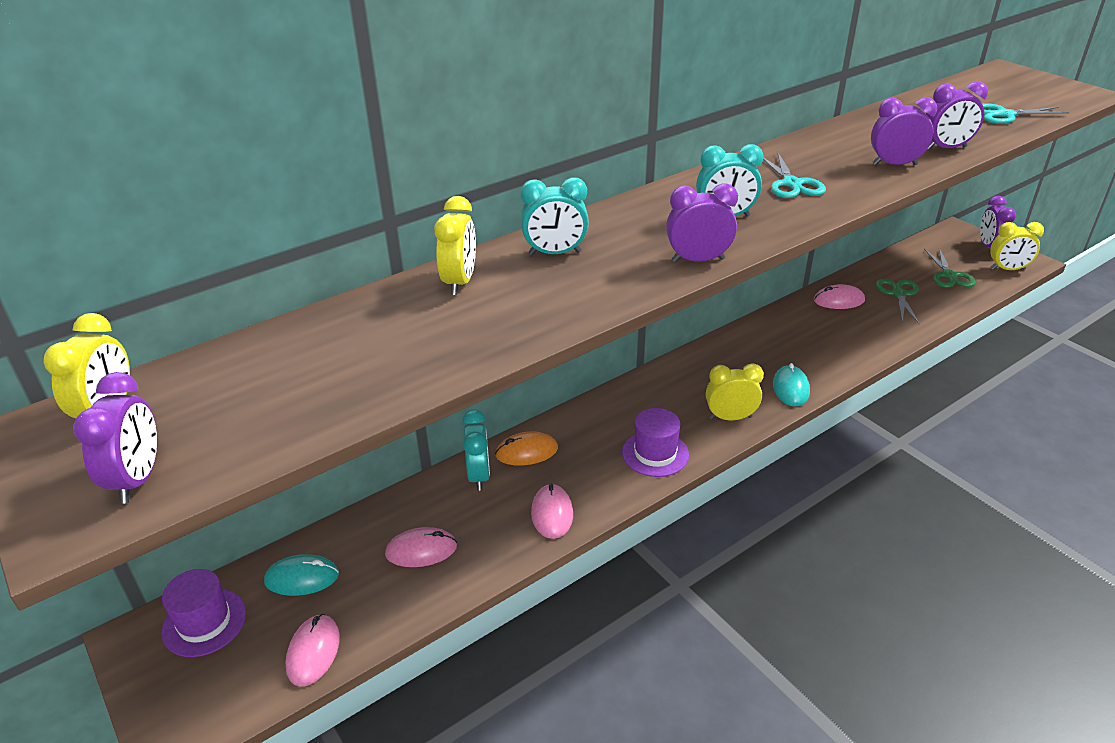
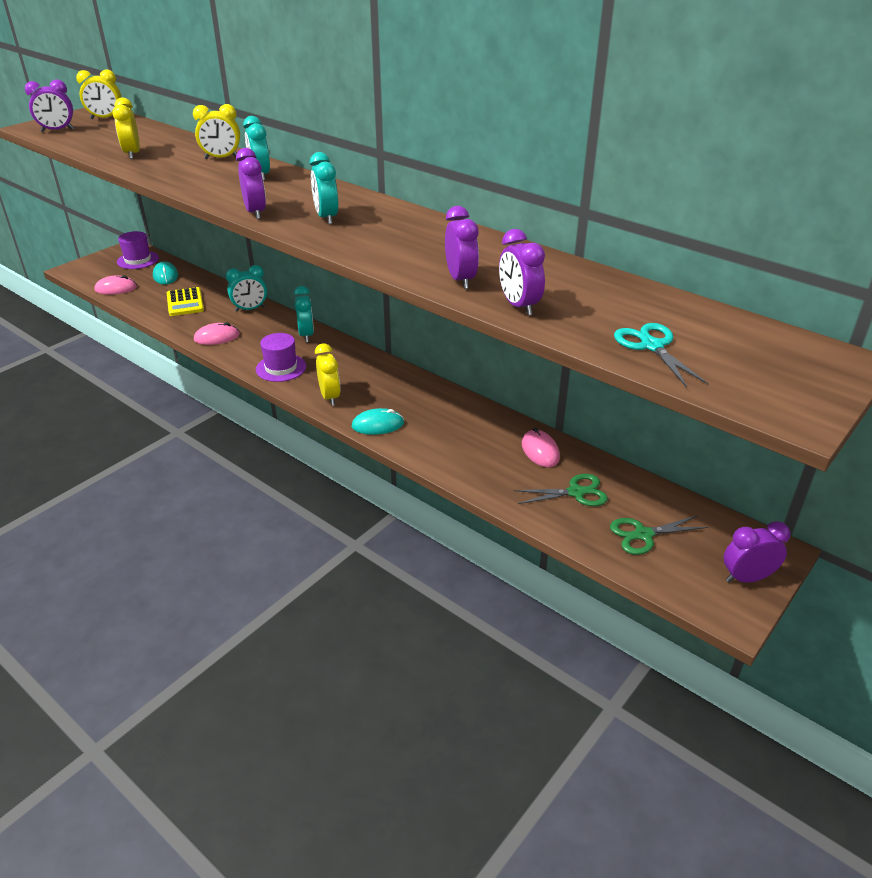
camera: 75 degrees right, 0 degrees up
(421, 550) = (185, 302): pink mouse -> yellow calculator
(526, 452) = (275, 321): orange mouse -> none
(577, 426) = (306, 335): none -> turquoise clock
(792, 184) = (396, 238): turquoise scissors -> none
(1007, 269) = (693, 590): yellow clock -> yellow clock (132, 154)

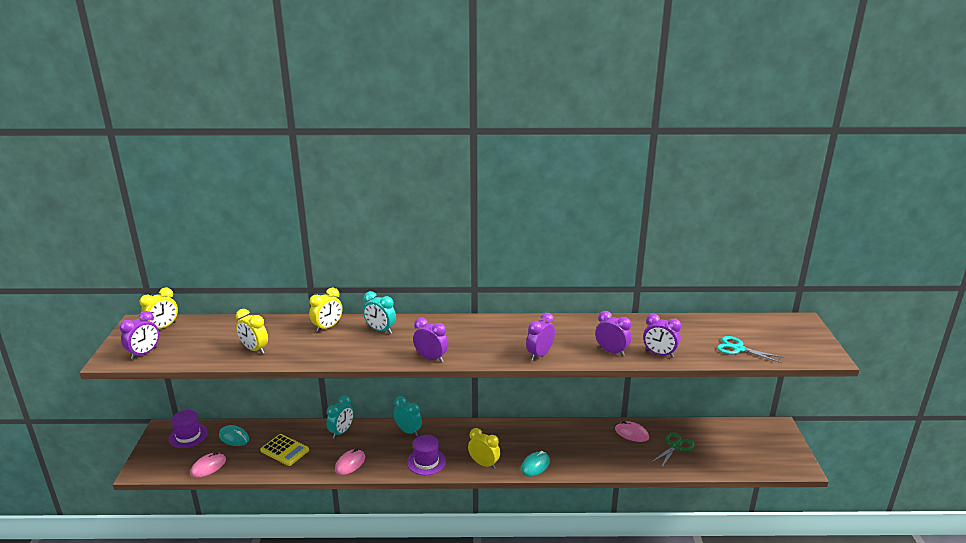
camera: 40 degrees left, 10 degrees down
(326, 217) = (477, 343): turquoise clock -> none
(643, 535) = (727, 451): green scissors -> none
(747, 578) = (785, 446): purple clock -> purple clock (539, 355)

